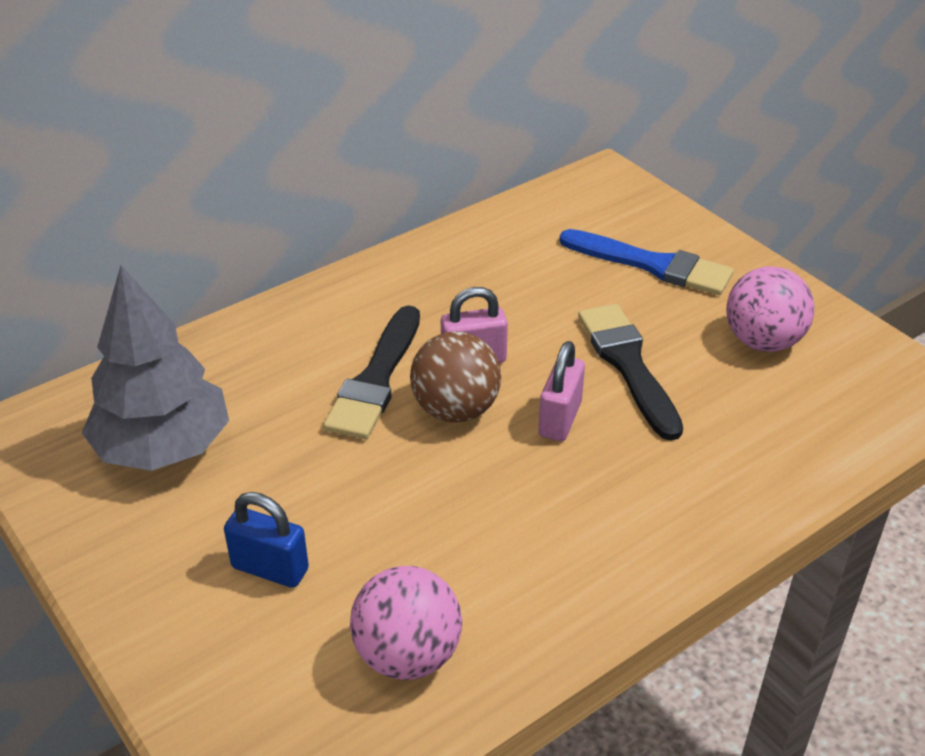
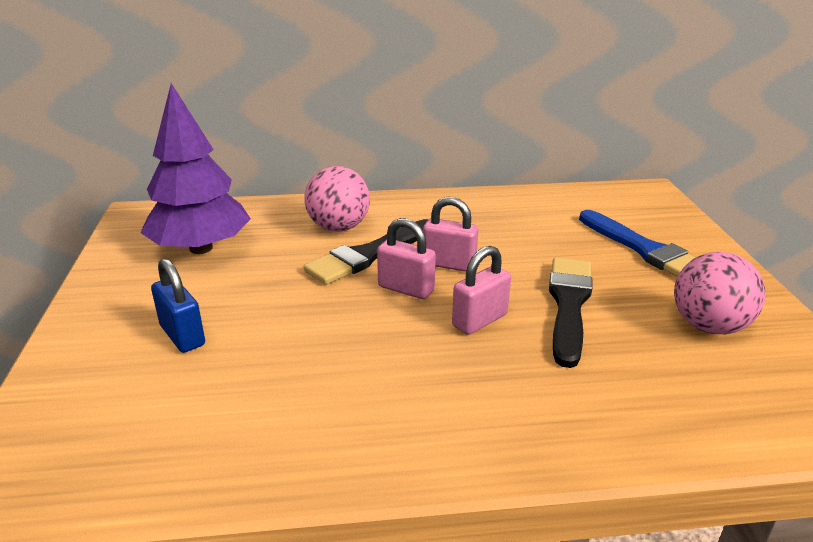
camera: 30 degrees right, 10 degrees down
(163, 447) = (201, 248): grey tree -> purple tree
(407, 655) = (206, 431): pink ball -> pink ball (338, 227)
(455, 410) = (406, 289): brown ball -> pink padlock

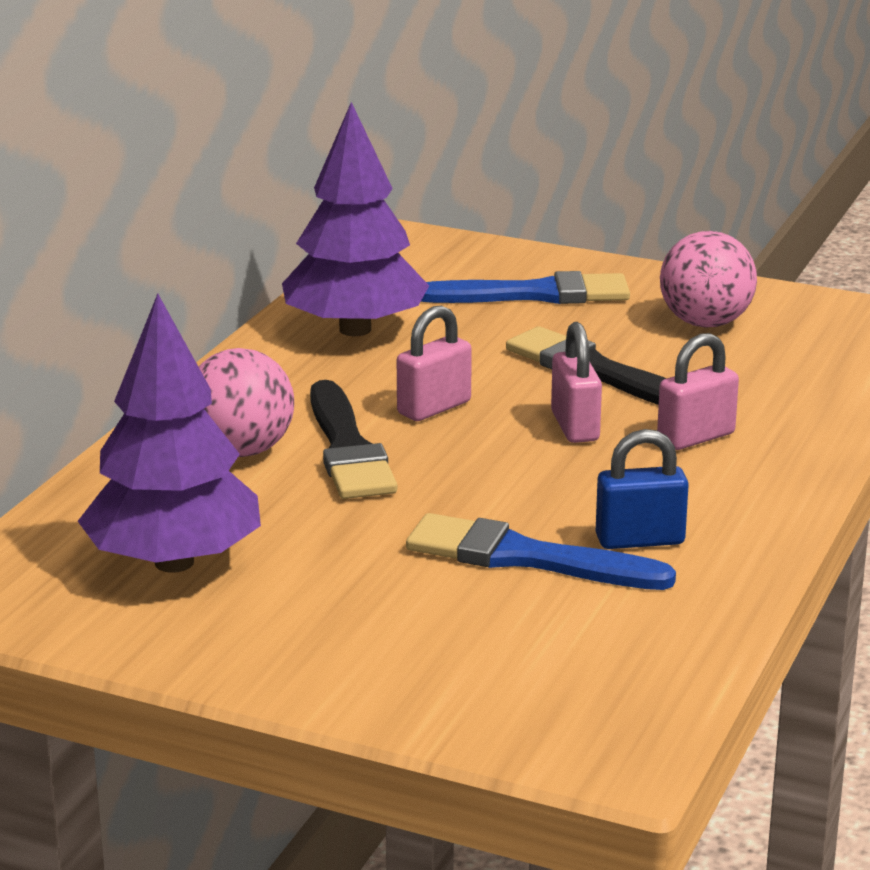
camera: 60 degrees left, 5 degrees down
(182, 335) = (411, 610): blue padlock -> blue padlock (640, 540)
(277, 357) = (525, 558): none -> blue brush
(406, 289) = (461, 448): pink padlock -> pink padlock (696, 437)
(516, 213) = (355, 329): none -> purple tree

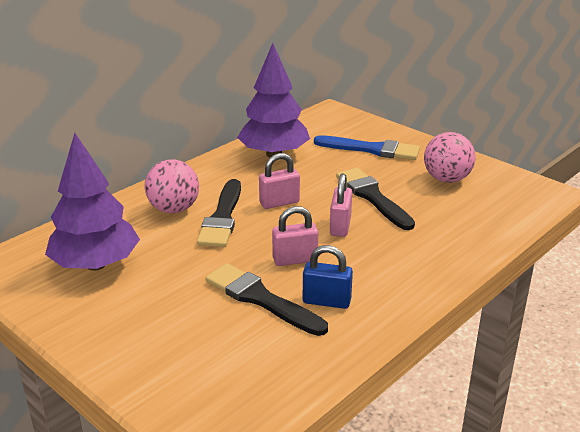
camera: 20 degrees right, 5 degrees up
(525, 558) = (261, 299): blue brush -> black brush
(696, 437) = (398, 244): pink padlock -> pink padlock (295, 260)

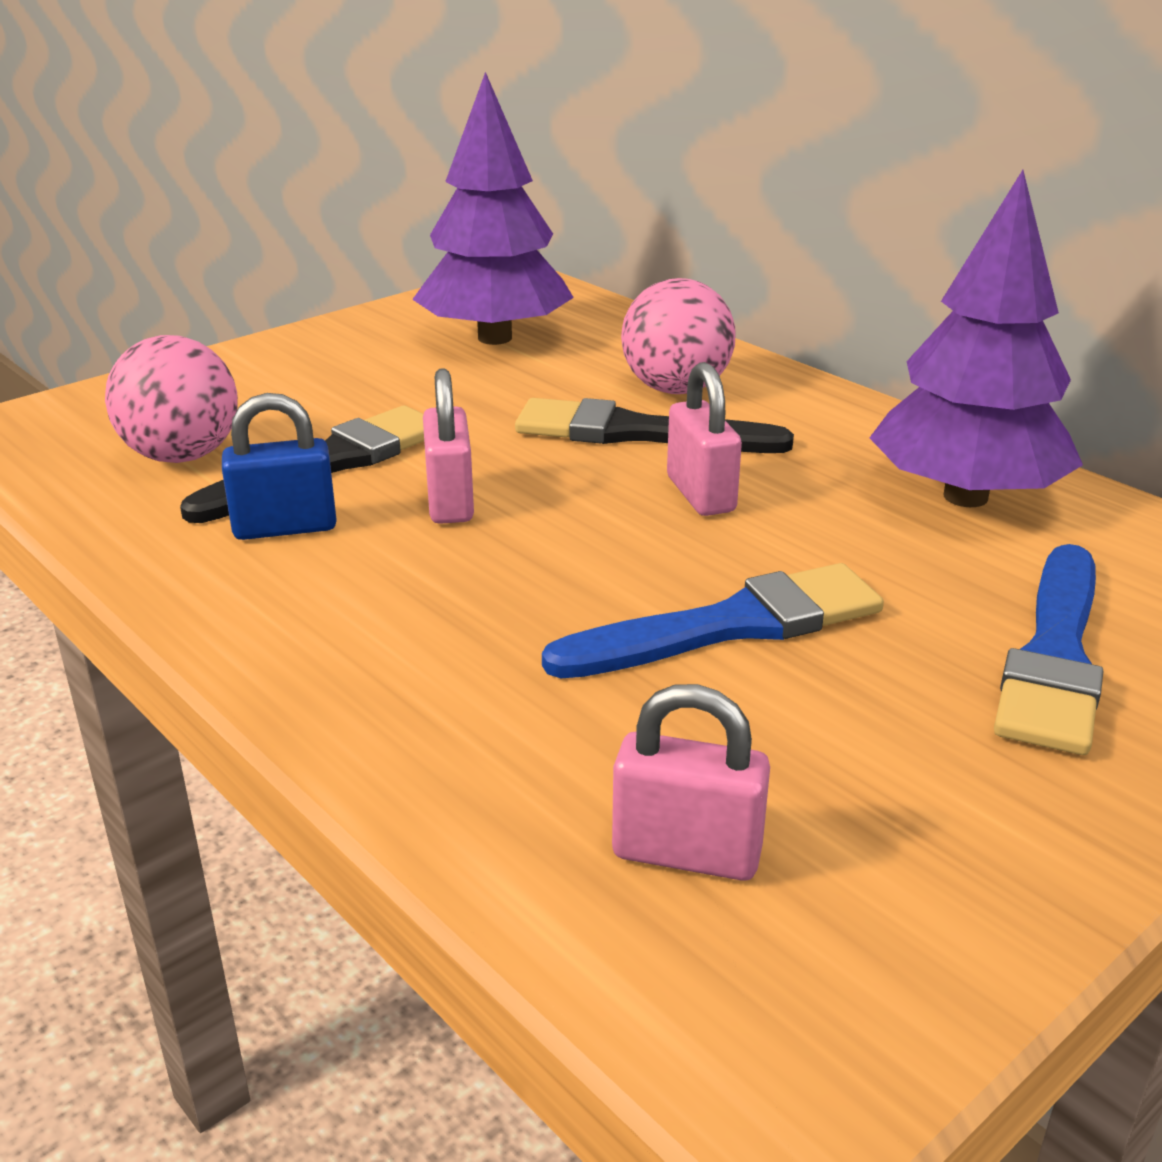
camera: 95 degrees right, 0 degrees up
(326, 301) = (285, 527): blue padlock -> blue padlock turned 60 degrees clockwise
(340, 226) = (579, 564): pink padlock -> pink padlock (686, 853)
(372, 197) = (730, 626): black brush -> blue brush
(446, 179) = (863, 790): pink ball -> pink ball (182, 456)

